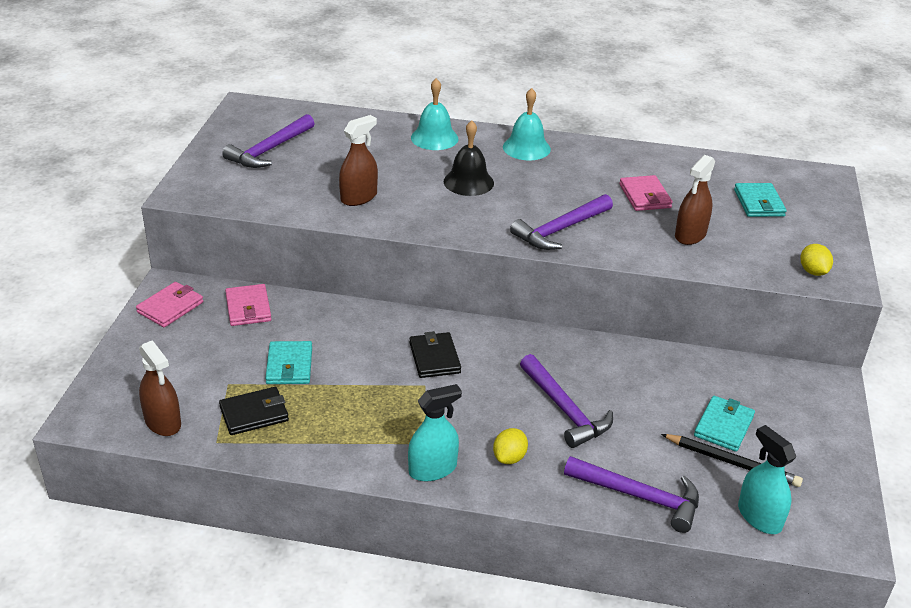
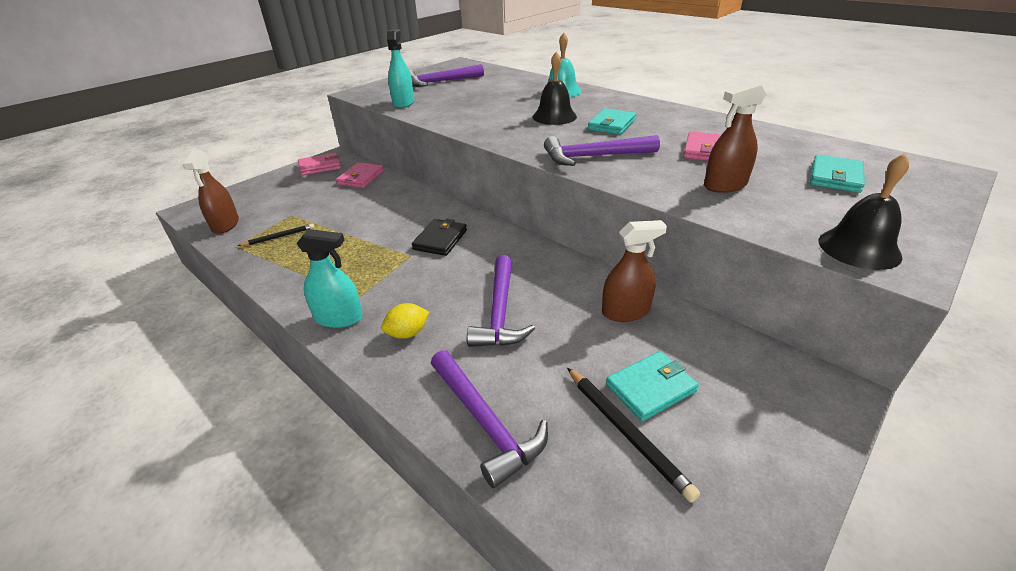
camera: 35 degrees right, 0 degrees up
(254, 414) = (279, 237): black wallet -> black pencil
(289, 366) = (339, 215): turquoise wallet -> turquoise wallet (611, 124)
(359, 197) = (461, 111): brown spray bottle -> brown spray bottle (625, 311)
(526, 148) = (628, 106): turquoise bell -> none
(759, 517) = (603, 515): turquoise spray bottle -> turquoise spray bottle (403, 103)
(813, 272) = (859, 248): yellow lemon -> black bell

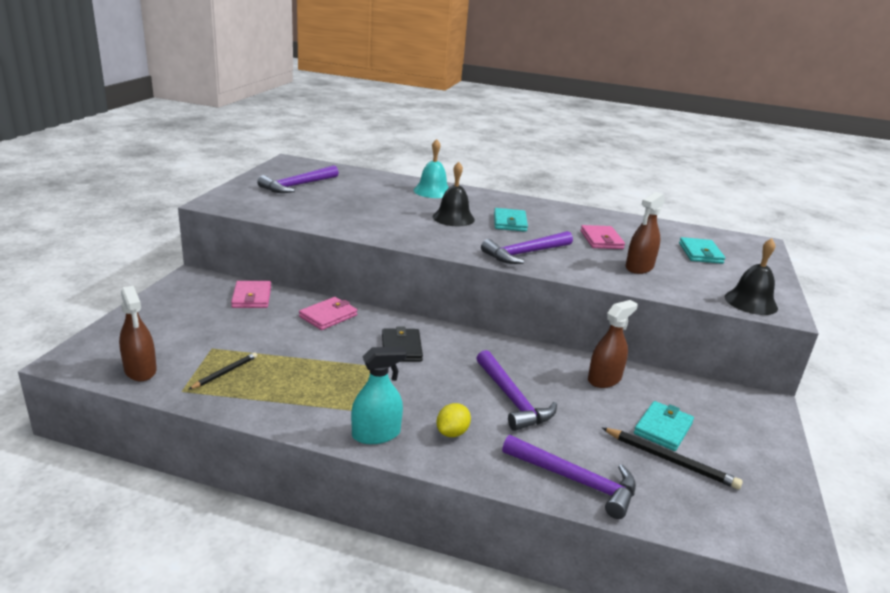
camera: 30 degrees left, 10 degrees down
(320, 166) = (186, 290): pink wallet -> pink wallet (328, 316)
(403, 103) = (285, 212): turquoise spray bottle -> none

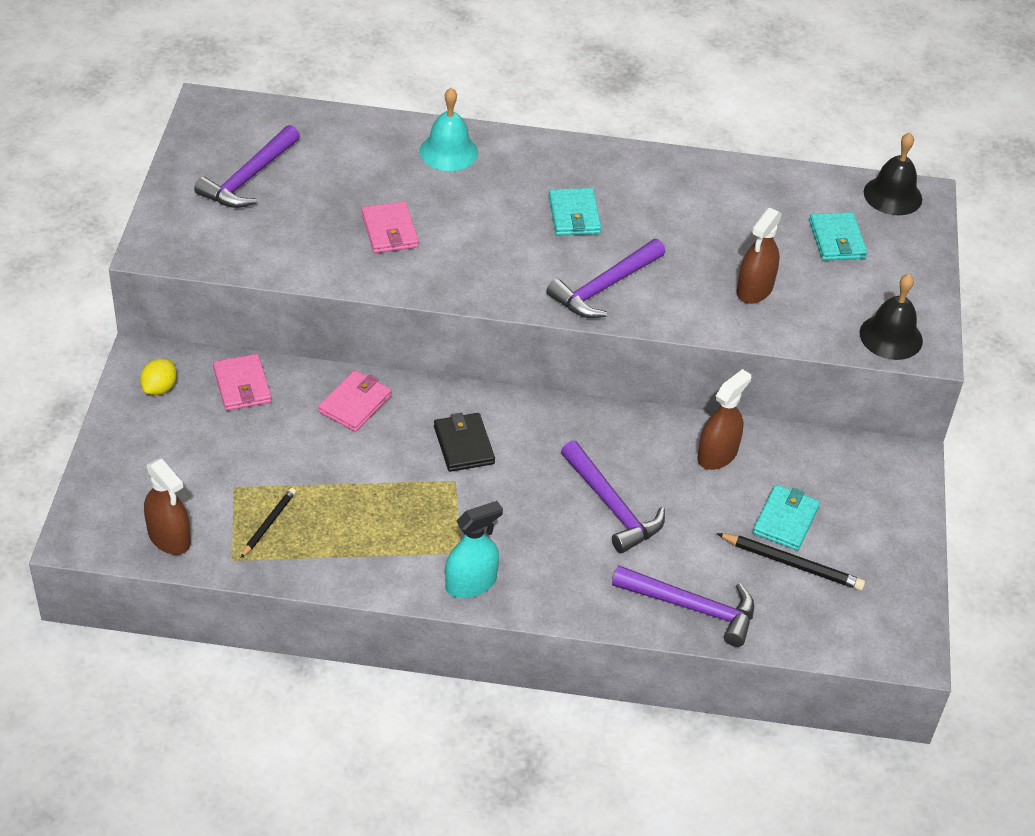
camera: 10 degrees left, 20 degrees up
(452, 432) = (553, 567): yellow lemon -> yellow lemon (160, 388)
(453, 218) = (494, 219): black bell -> black bell (892, 195)
(601, 240) = (703, 234): pink wallet -> pink wallet (389, 231)

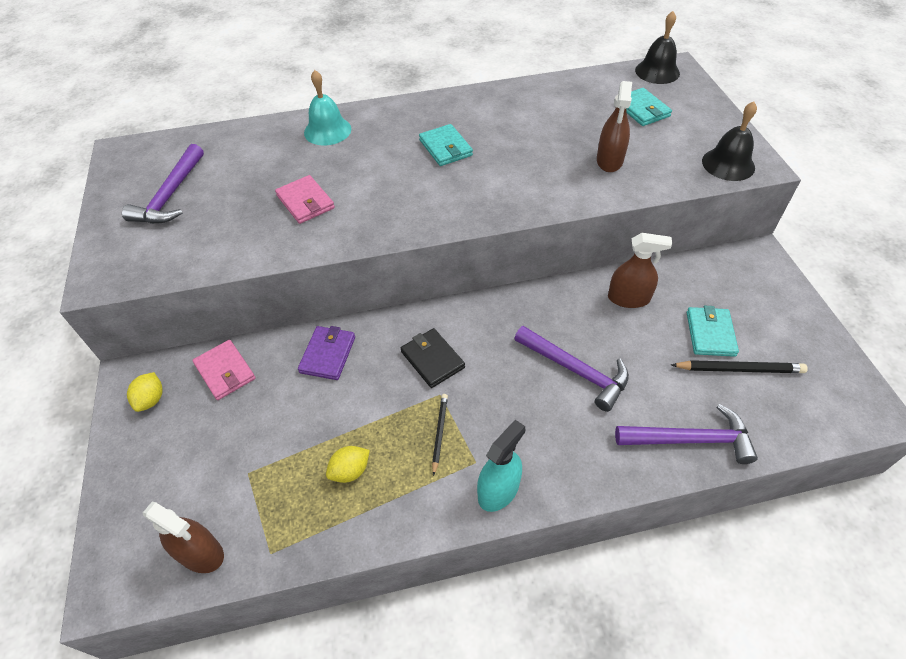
camera: 15 degrees left, 5 degrees up
(268, 523) = (292, 500): black pencil -> black pencil (439, 433)
(333, 518) = (350, 471): none -> yellow lemon
(355, 404) = (328, 355): pink wallet -> purple wallet
(604, 287) = (498, 193): purple hammer -> none
(717, 455) = (628, 298): brown spray bottle -> brown spray bottle turned 75 degrees clockwise

